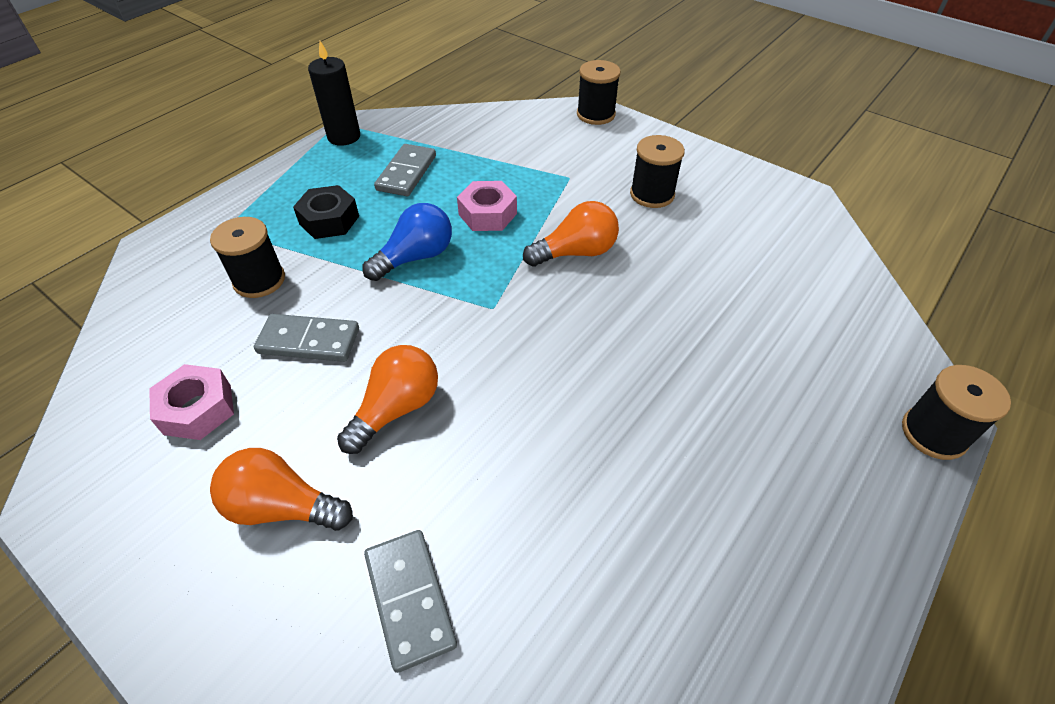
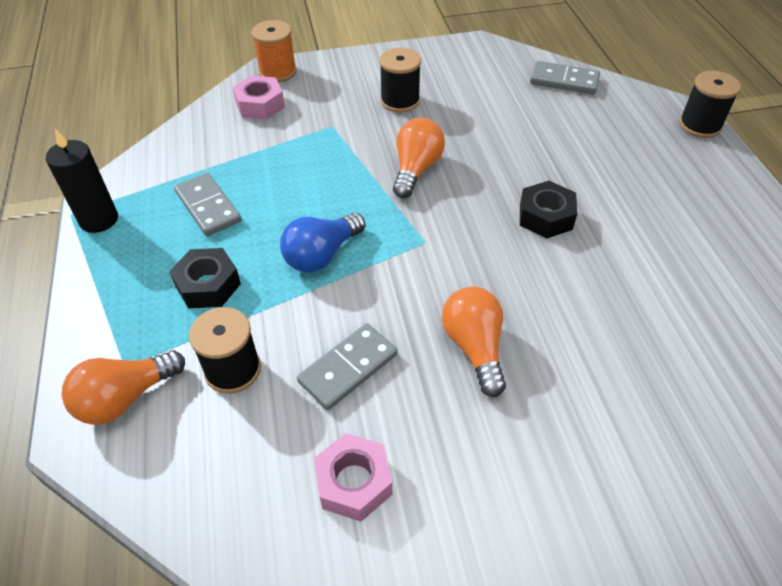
camera: 50 degrees left, 0 degrees up
(282, 507) = (511, 463): orange light bulb -> orange light bulb (125, 398)
(409, 599) = (647, 422): grey domino -> grey domino (564, 81)
(415, 257) = (321, 255): blue light bulb -> blue light bulb turned 135 degrees counterclockwise
(487, 214) = (320, 189): pink nut -> pink nut (260, 105)
(595, 114) = (277, 72): black spool -> orange spool
(615, 372) = (545, 217): none -> black nut

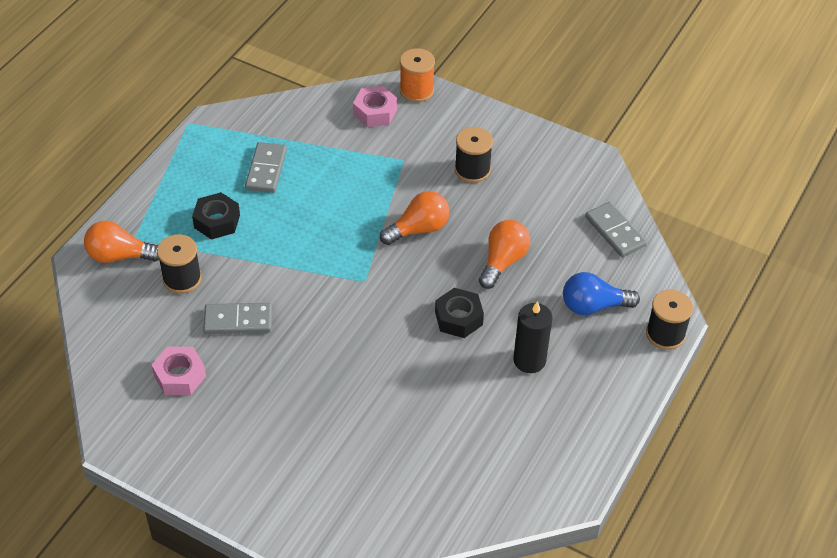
camera: 40 degrees right, 0 degrees up
(99, 220) = (199, 137): black candle -> black candle (529, 360)
(321, 255) = (296, 246): blue light bulb -> blue light bulb (593, 306)
(474, 347) = (315, 360): orange light bulb -> orange light bulb (503, 261)

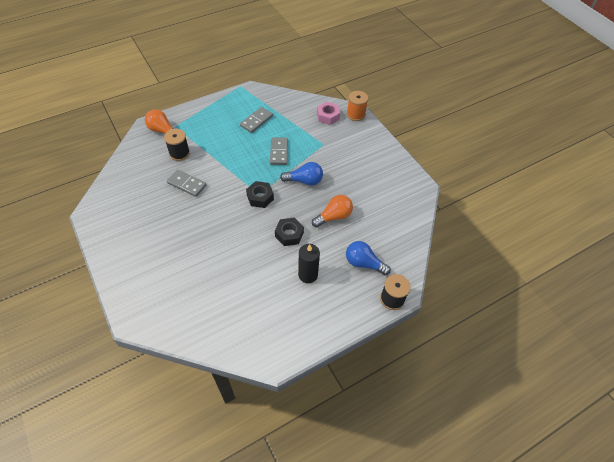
camera: 30 degrees right, 5 degrees up
(180, 376) = (141, 197): pink nut -> none
(217, 221) = (216, 134): black nut -> black nut (260, 197)
(418, 229) = (304, 181): orange light bulb -> blue light bulb
(472, 170) = (354, 164): black spool -> none
(615, 231) = (405, 229): grey domino -> grey domino (279, 152)

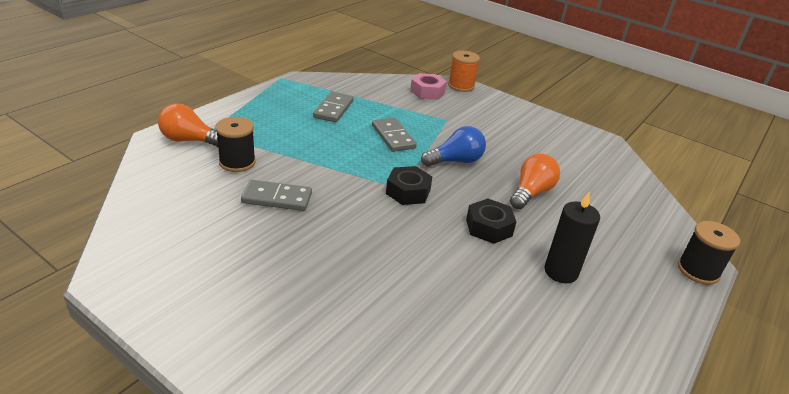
camera: 25 degrees left, 20 degrees down
(363, 263) = (620, 237): blue light bulb -> none

